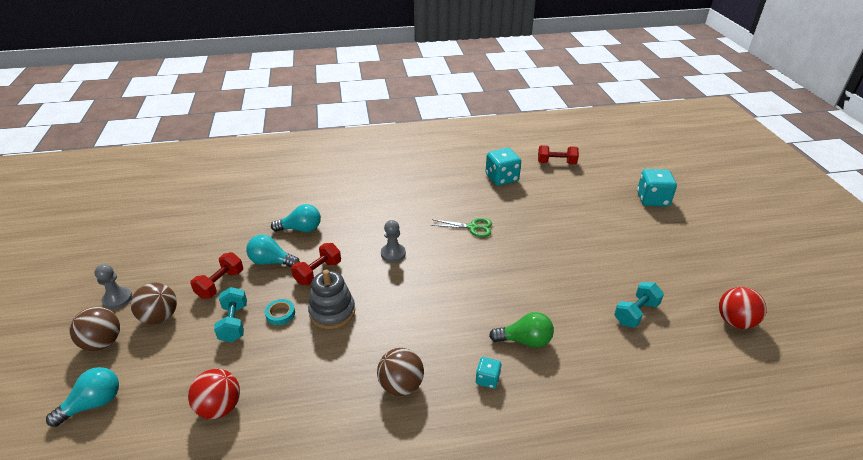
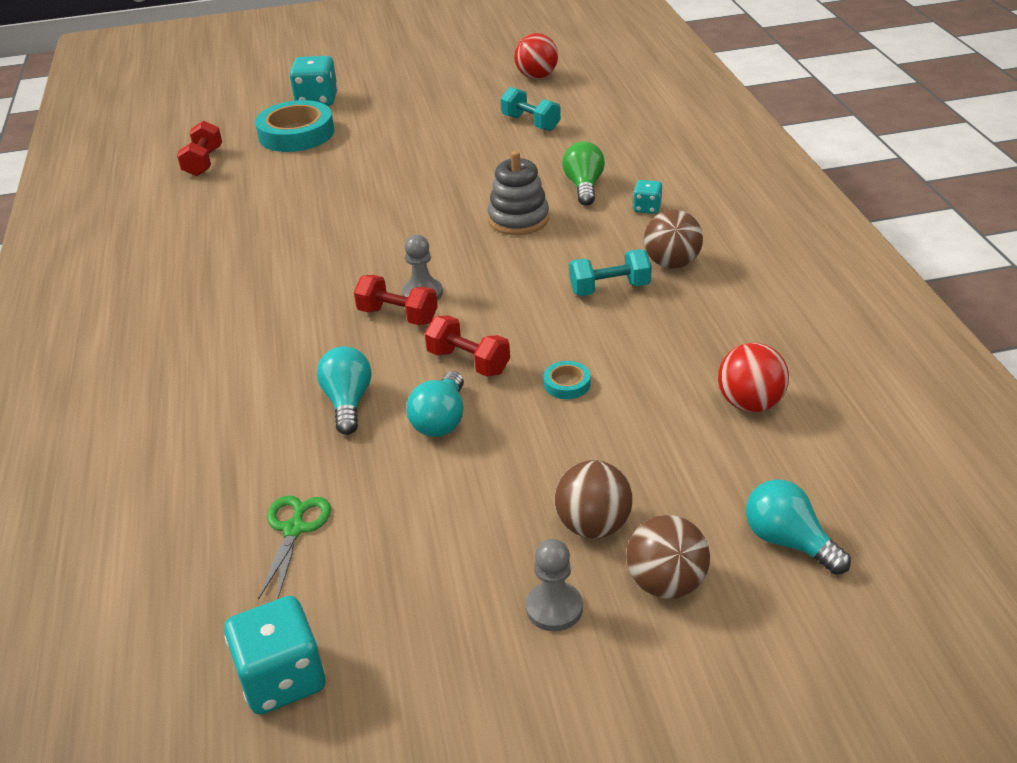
camera: 90 degrees left, 0 degrees up
(220, 284) = (502, 470): red dumbbell -> red dumbbell (398, 316)
(234, 323) = (593, 429): turquoise dumbbell -> turquoise dumbbell (609, 288)
(332, 312) = (555, 334): grey stacking toy -> grey stacking toy (518, 219)
(472, 227) = (363, 228): green scissors -> green scissors (294, 529)
(501, 178) = (234, 207): turquoise dice -> turquoise dice (282, 679)
(599, 194) = (296, 134): none -> turquoise tape

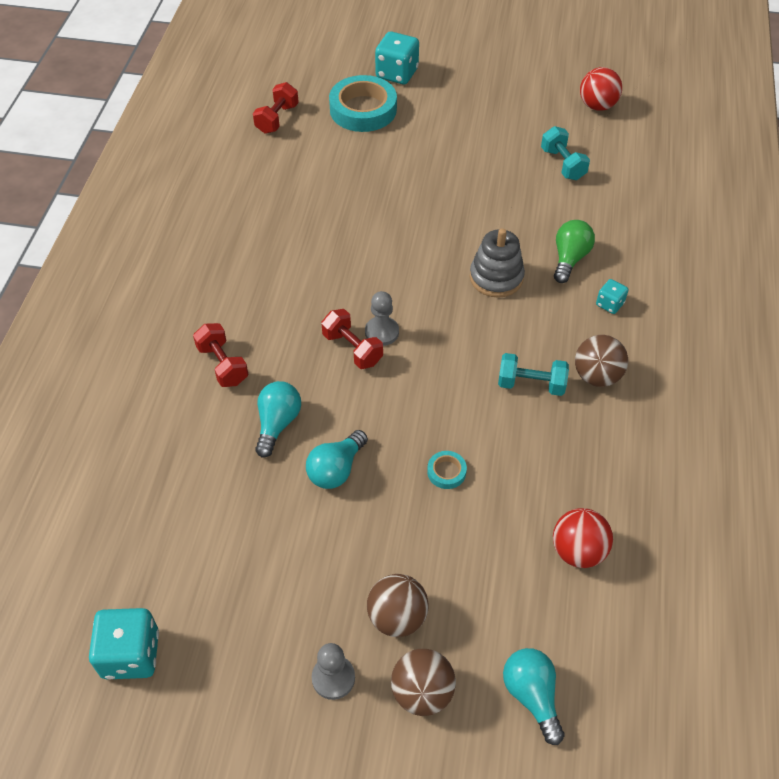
camera: 20 degrees right, 15 degrees up
(294, 529) = (191, 529): green scissors -> none
(468, 362) = (383, 419): red dumbbell -> red dumbbell (222, 365)

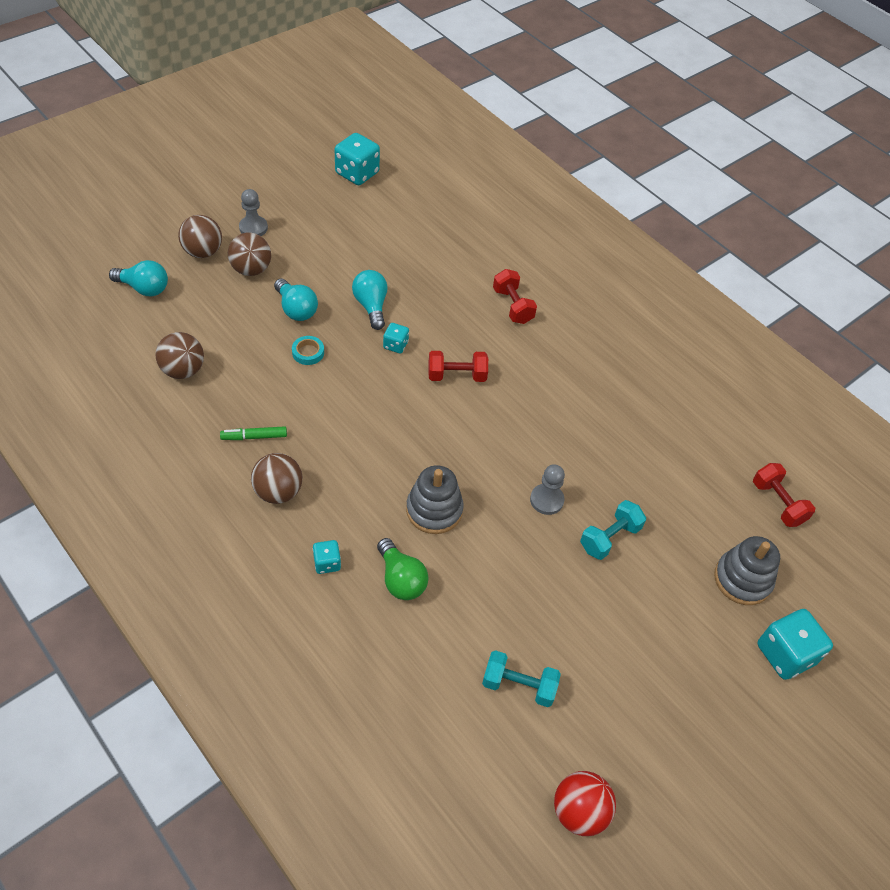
camera: 125 degrees right, 0 degrees up
(222, 365) = (513, 306): red dumbbell -> red dumbbell turned 60 degrees clockwise
(277, 423) = (436, 302): turquoise light bulb -> turquoise light bulb (296, 309)
(363, 109) = (742, 579): turquoise tape -> grey stacking toy
(364, 414) = (395, 345): none -> turquoise dice
(382, 332) = (454, 401): grey pawn -> grey pawn (546, 500)
(531, 384) = (317, 447): turquoise dumbbell -> turquoise dumbbell (609, 538)
(573, 434) = (254, 437): none -> green marker
(578, 551) = (183, 370): red ball -> brown ball

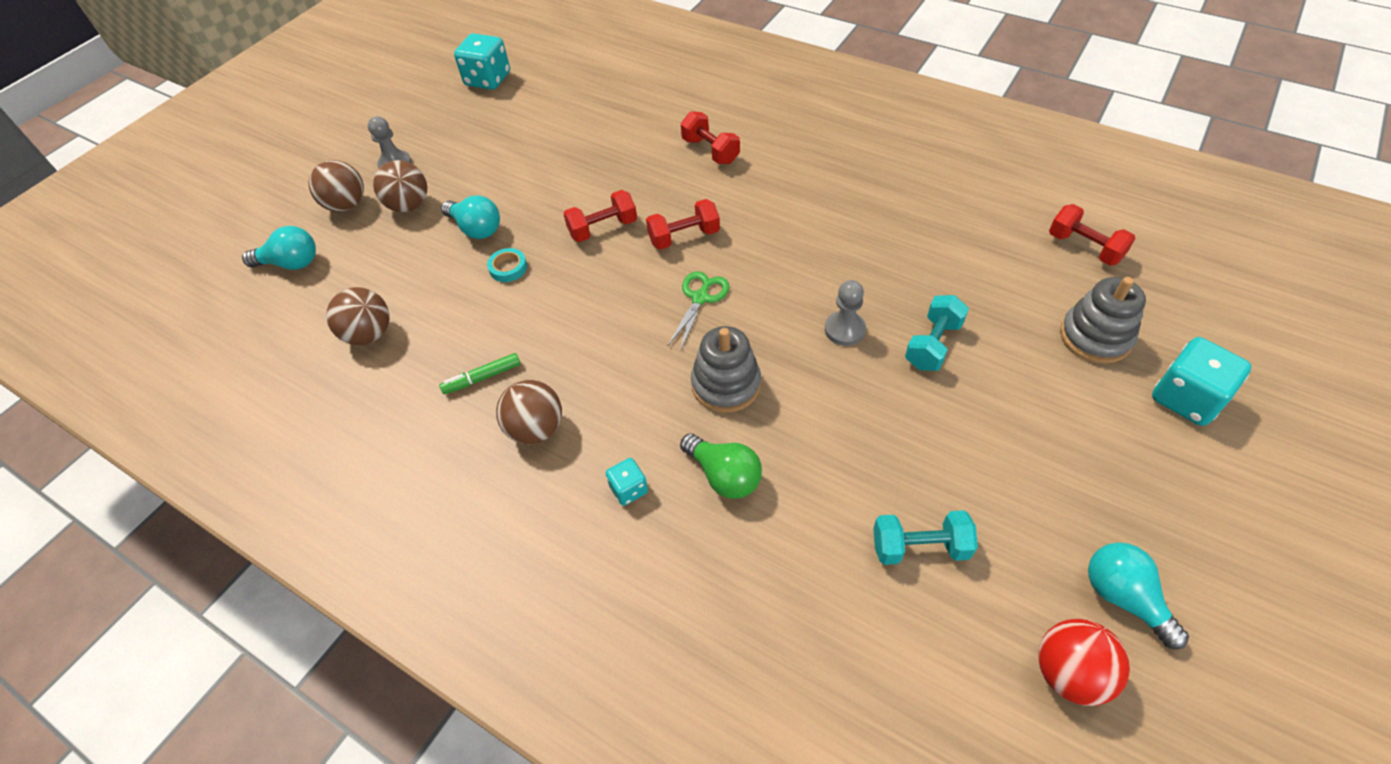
camera: 10 degrees left, 0 degrees up
(371, 306) = (559, 199): turquoise light bulb -> turquoise light bulb (1123, 597)
(395, 345) = (603, 228): turquoise dice -> red dumbbell
(446, 432) = (700, 298): none -> green scissors

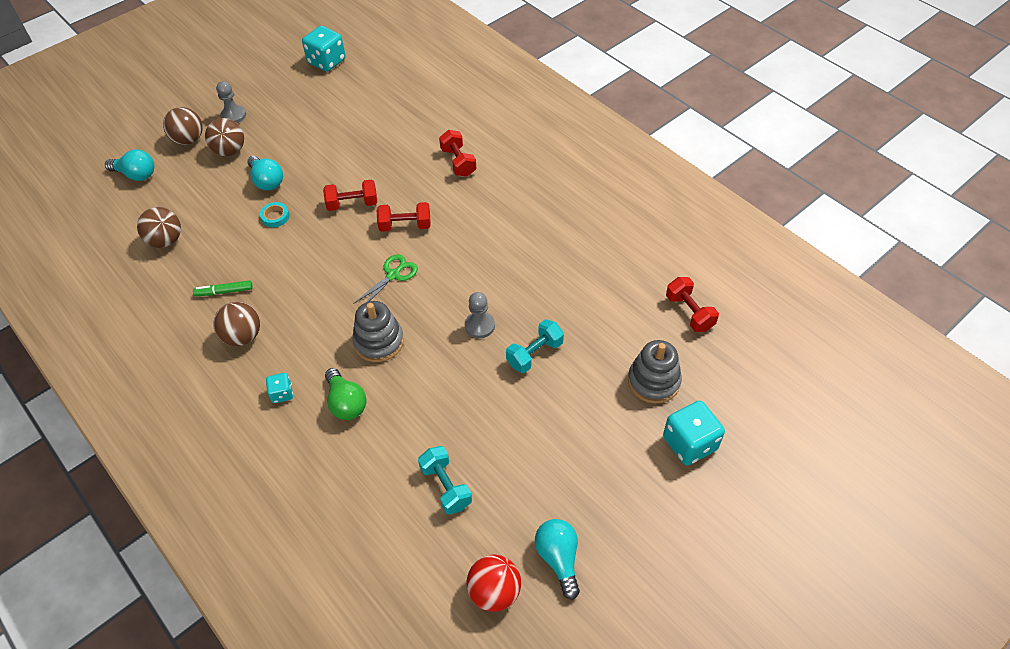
camera: 15 degrees right, 0 degrees up
(919, 547) = (446, 486): turquoise dumbbell -> turquoise dumbbell turned 45 degrees clockwise

